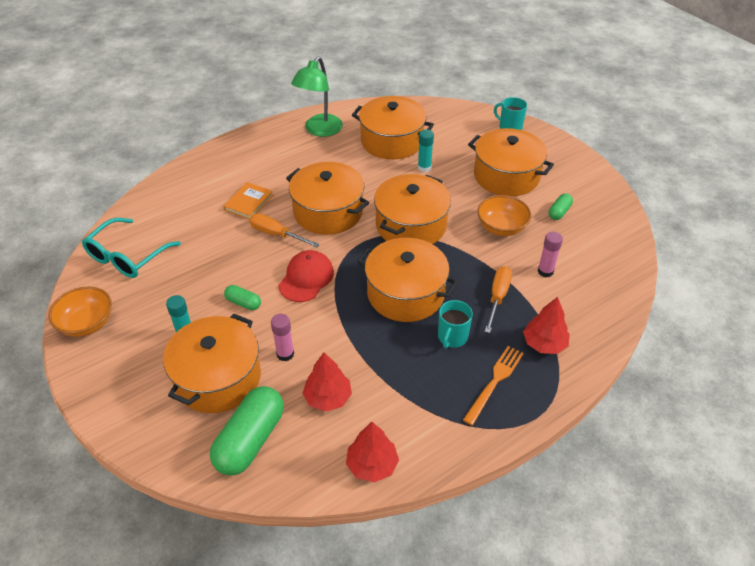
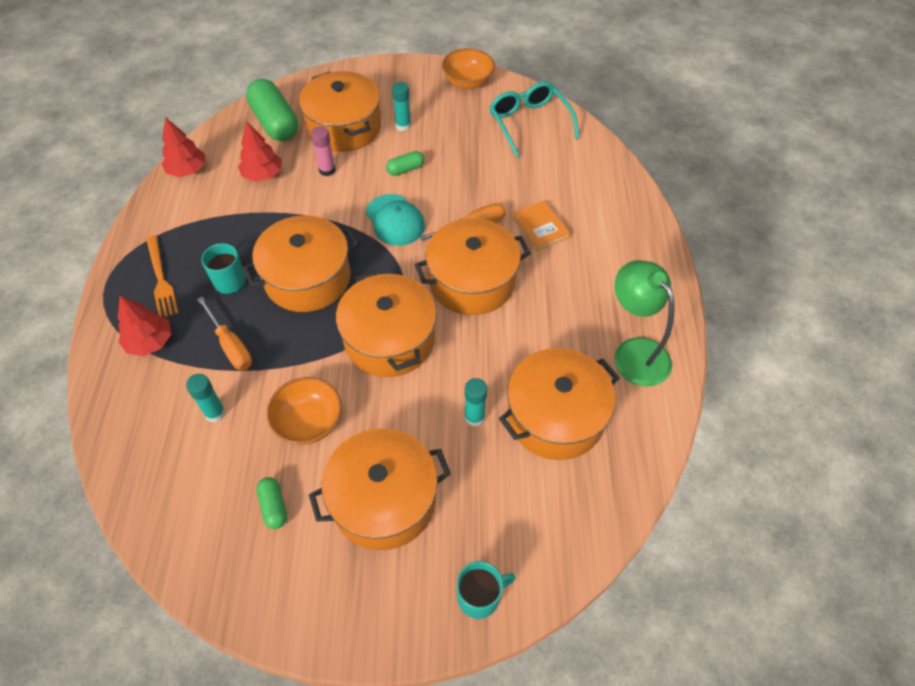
camera: 125 degrees right, 10 degrees up
(306, 278) = (395, 220): red cap -> turquoise cap
(545, 271) = (215, 413): pink glue stick -> turquoise glue stick

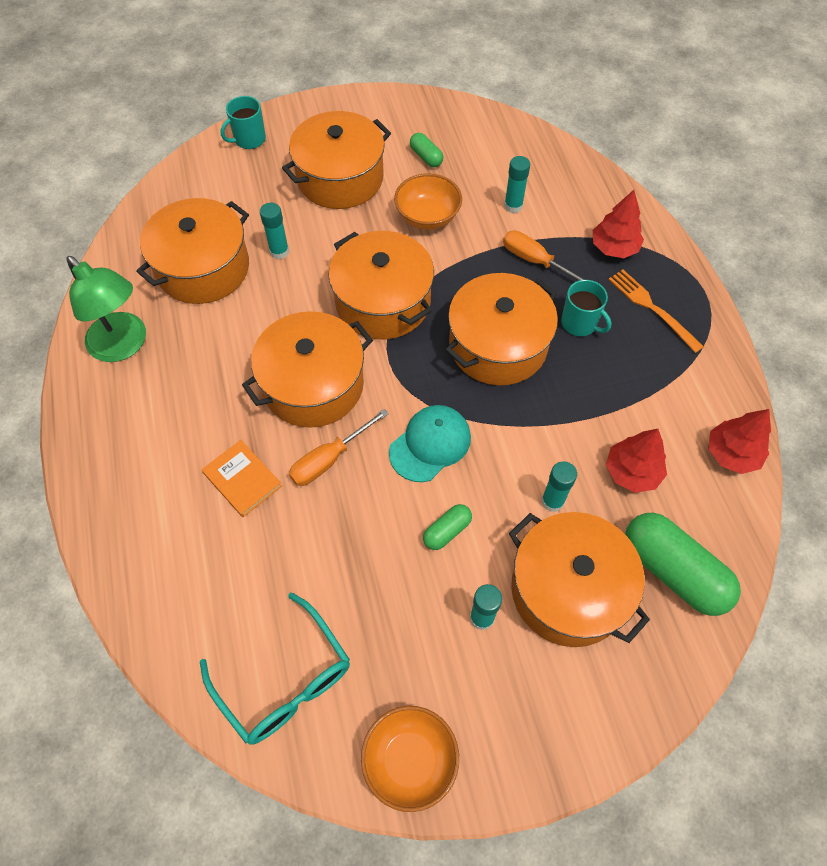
camera: 165 degrees right, 5 degrees up
(327, 170) = (552, 501): pink glue stick -> turquoise glue stick
(395, 220) = (430, 444): turquoise cap -> turquoise cap turned 90 degrees clockwise

